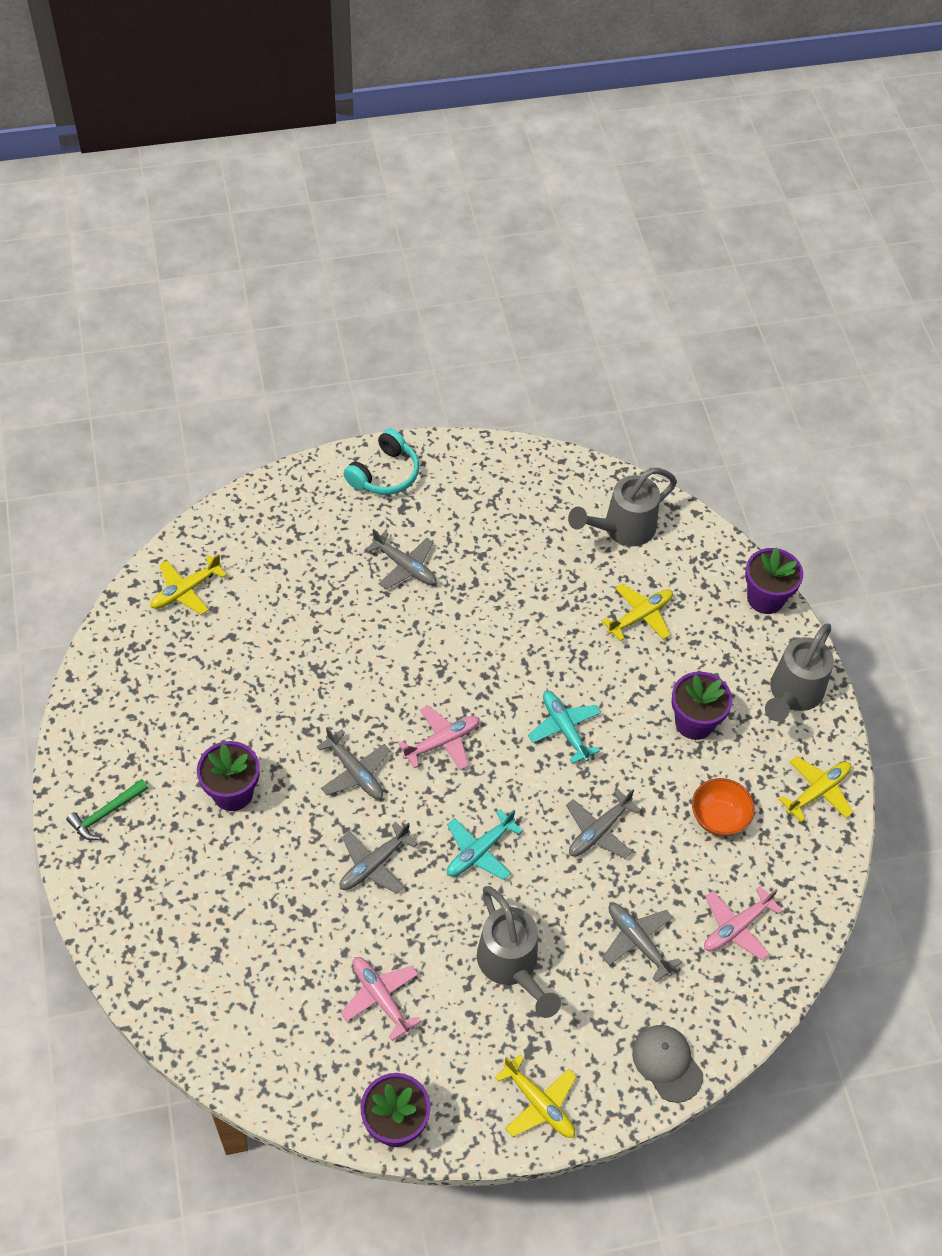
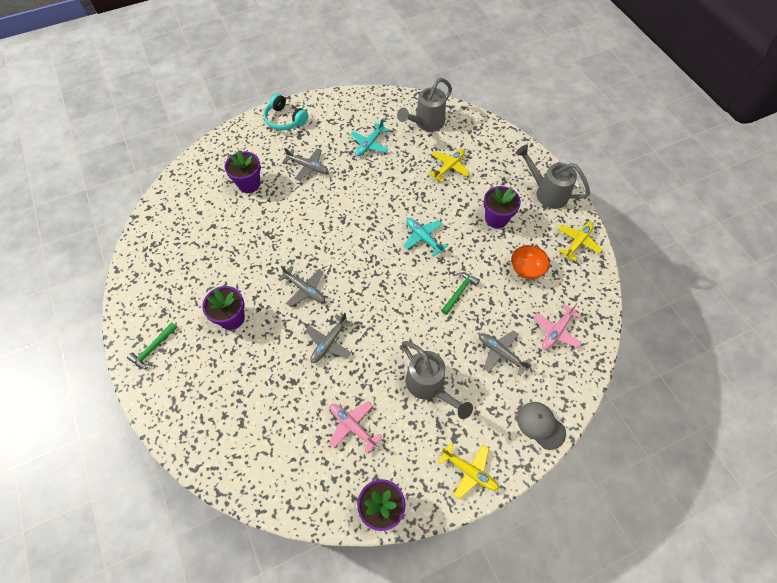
camera: 10 degrees left, 5 degrees up
(186, 590) = (180, 205): yellow plane -> none
(385, 474) = (285, 119): turquoise headphones -> turquoise headphones turned 105 degrees clockwise
(442, 742) = (353, 260): pink plane -> none
(479, 851) = (391, 320): turquoise plane -> turquoise plane (369, 144)
(599, 830) = (459, 292): grey plane -> green hammer
(765, 598) = (515, 144): purple flower pot -> purple flower pot (249, 184)
(792, 695) = (546, 192): grey watering can -> grey watering can turned 105 degrees clockwise

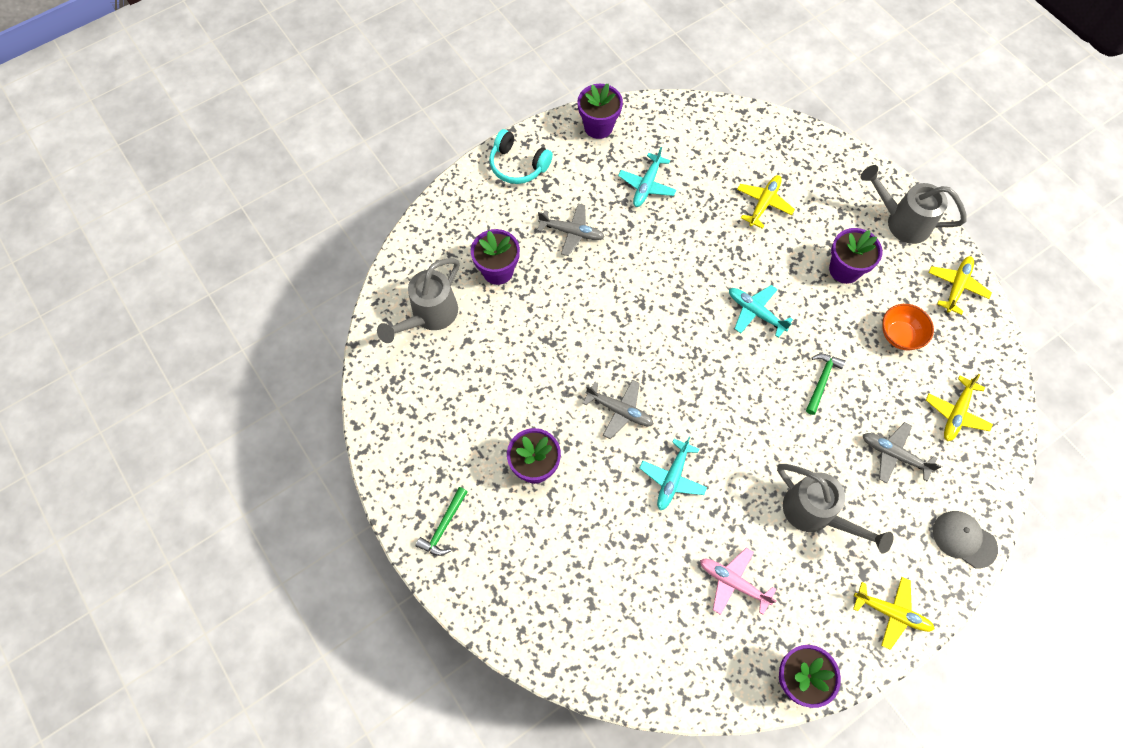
camera: 10 degrees left, 5 degrees up
(329, 342) = (672, 478): grey plane -> turquoise plane
(347, 103) = (598, 127): none -> purple flower pot
(425, 123) = (715, 142): grey watering can -> grey watering can (429, 316)
(556, 331) = (956, 413): pink plane -> yellow plane

